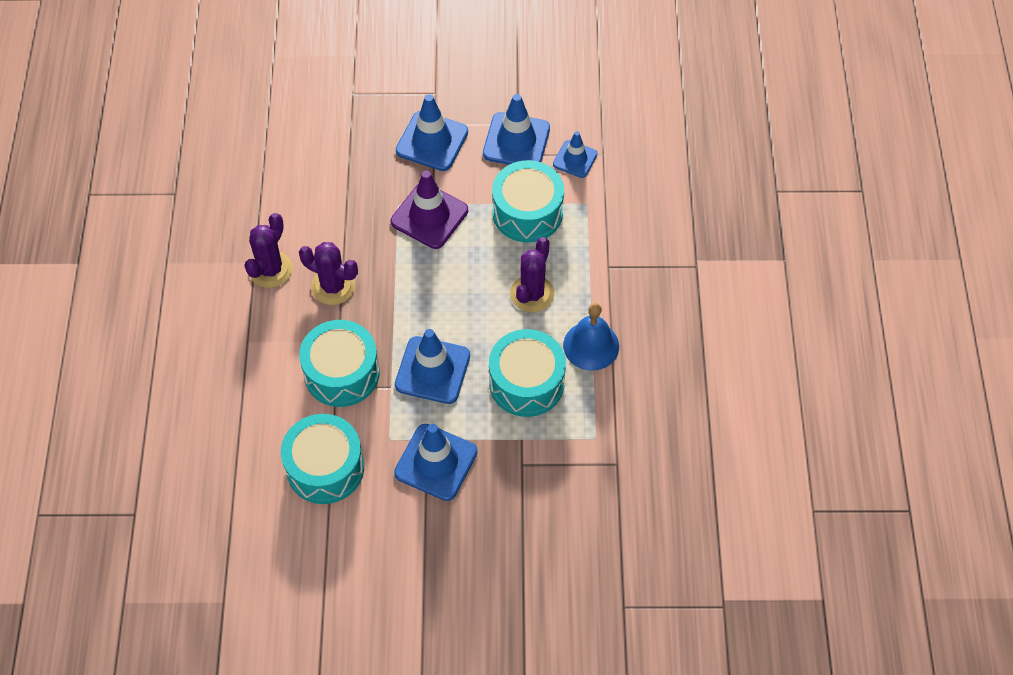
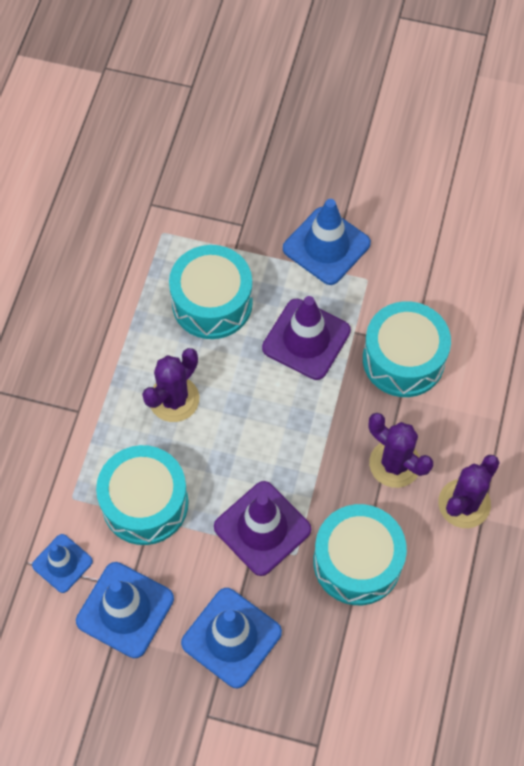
camera: 165 degrees left, 5 degrees up
(325, 468) = (437, 266): turquoise drum -> turquoise drum (357, 562)
(432, 370) = (306, 339): blue traffic cone -> purple traffic cone
(591, 345) = (131, 326): blue bell -> none

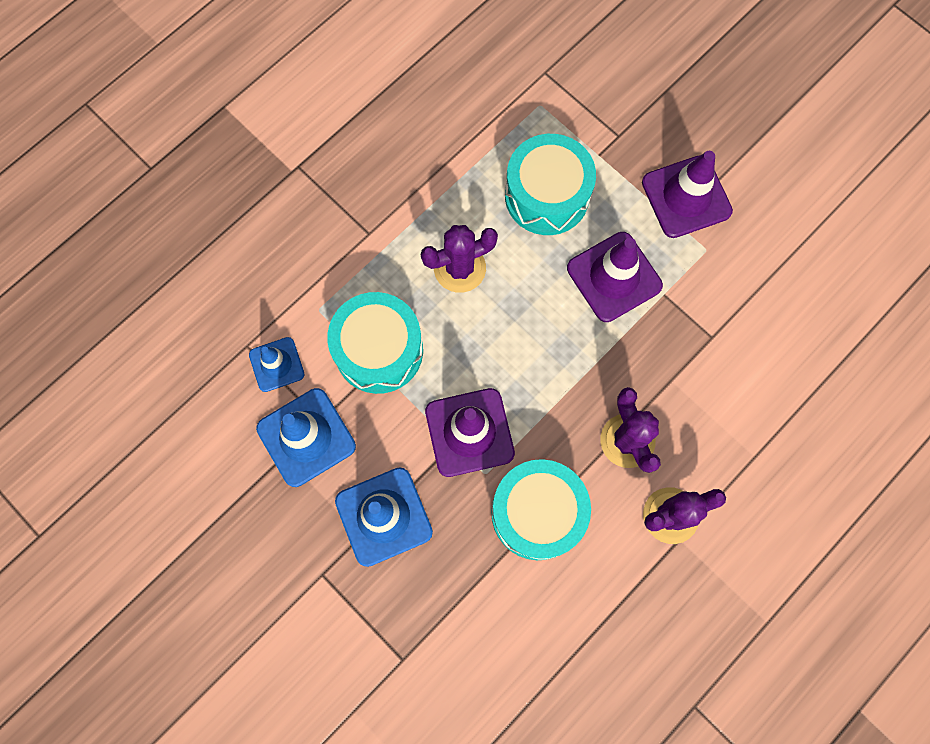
camera: 30 degrees right, 10 degrees up
(326, 246) = (686, 197): blue traffic cone -> purple traffic cone
(403, 359) = (695, 345): turquoise drum -> none

